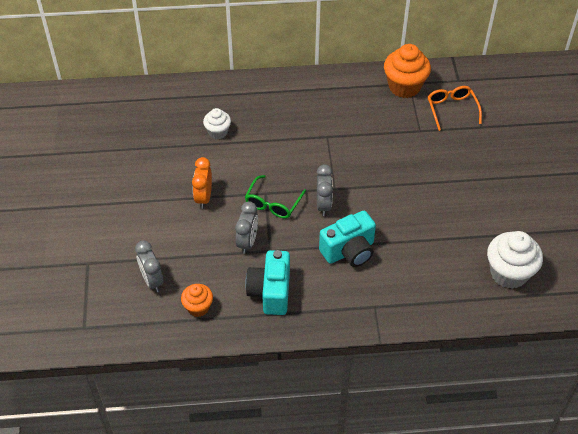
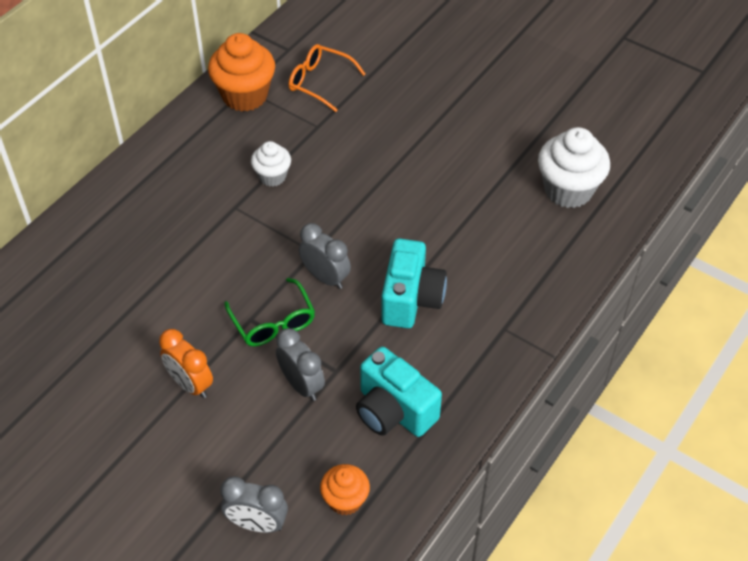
camera: 50 degrees left, 0 degrees up
(218, 132) = (108, 303): white cupcake -> white cupcake (272, 176)

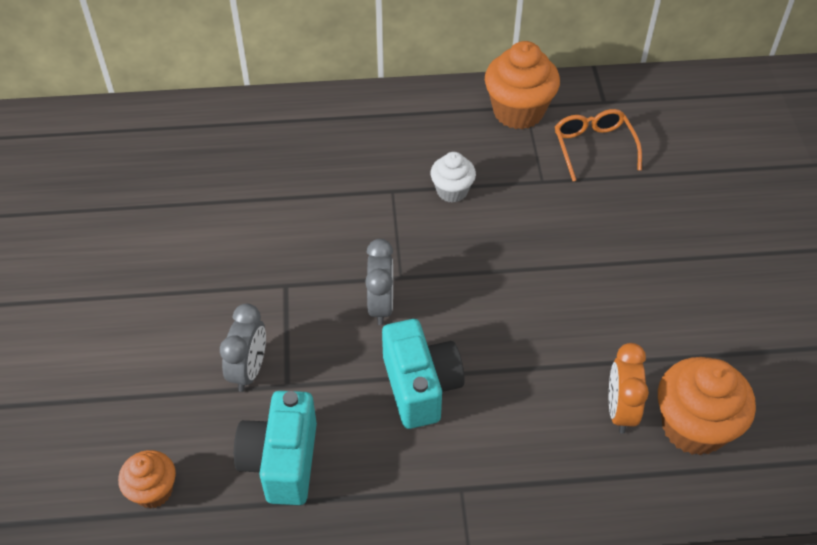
camera: 50 degrees right, 0 degrees up
(190, 384) = (182, 293): orange clock -> orange clock (620, 410)
(257, 523) = (79, 440): grey clock -> none
(273, 321) = (297, 302): green glasses -> none
(411, 299) = (420, 386): turquoise camera -> turquoise camera turned 75 degrees counterclockwise
(568, 190) = (693, 427): white cupcake -> orange cupcake

